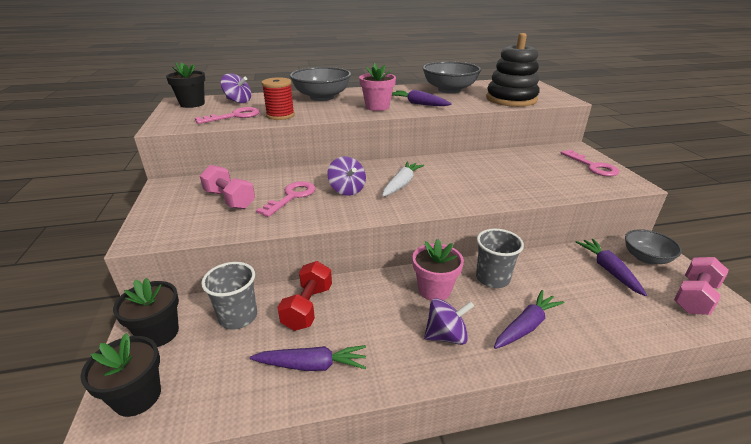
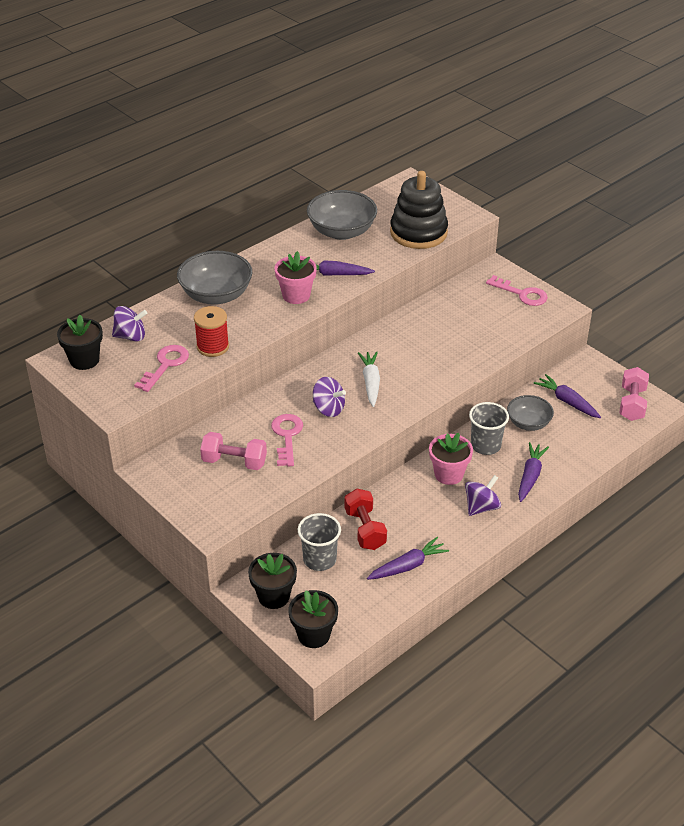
camera: 30 degrees left, 10 degrees up
(646, 258) = (590, 377): grey bowl -> grey bowl (528, 423)

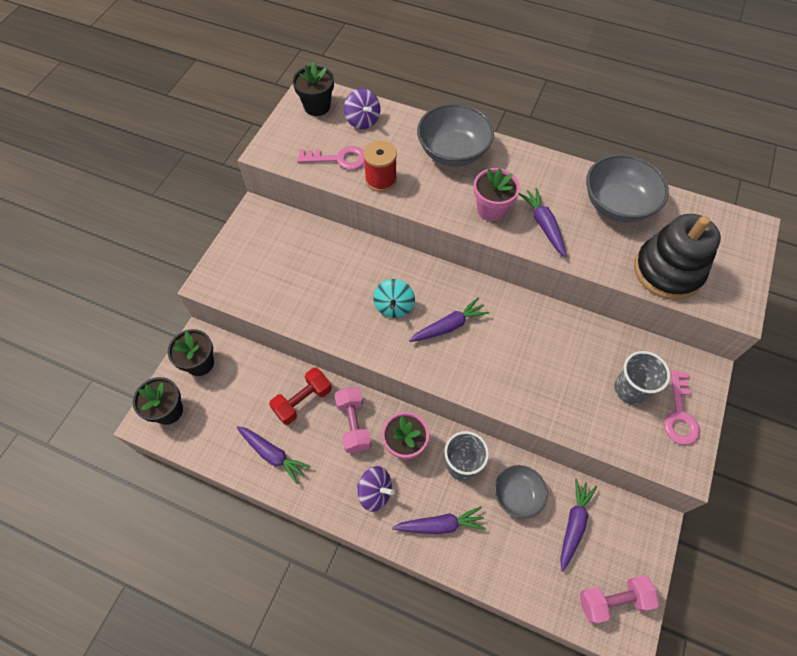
camera: 65 degrees right, 20 degrees up
(234, 462) = (292, 265): pink dumbbell -> pink dumbbell (353, 424)
(287, 436) = (342, 289): pink key -> none
(319, 559) = (253, 380): grey cup -> grey cup (630, 389)
(328, 409) = (394, 306): purple spinning top -> turquoise spinning top
(370, 382) = (449, 326): white carrot -> purple carrot

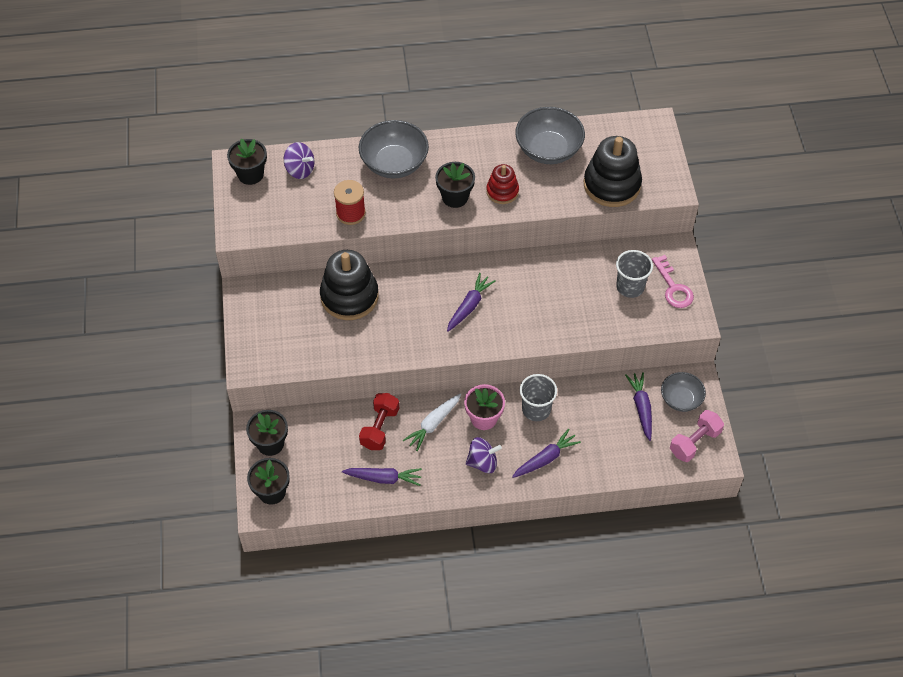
camera: 30 degrees left, 5 degrees down
(338, 159) = (303, 212): pink key -> none
(343, 261) = (349, 296): none -> black stacking toy
(353, 424) = (433, 424): pink dumbbell -> white carrot
(394, 306) = (416, 312): turquoise spinning top -> none
(491, 209) = (455, 197): pink flower pot -> black flower pot
(517, 495) = (590, 409): grey bowl -> grey bowl (681, 399)
(543, 225) = (502, 191): purple carrot -> red stacking toy

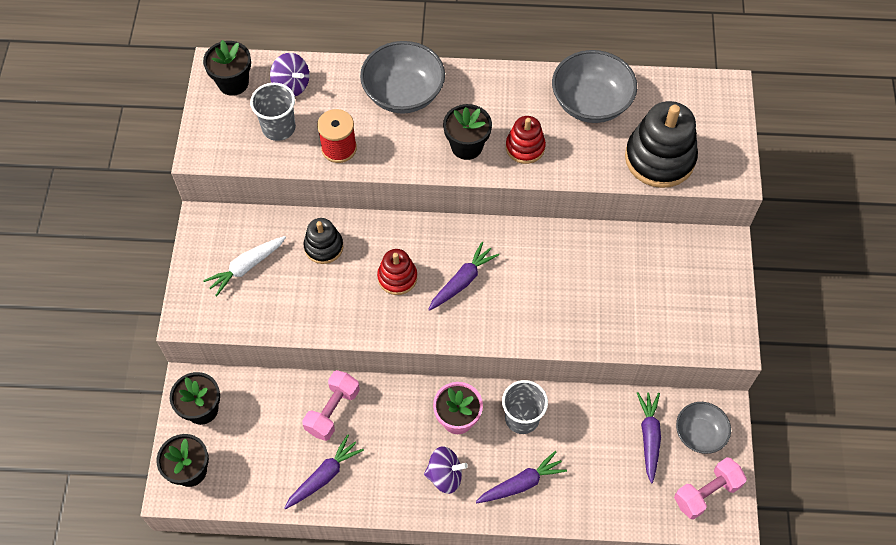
camera: 10 degrees right, 5 degrees up
(349, 296) = (324, 247): black stacking toy -> black stacking toy, size x0.56
(379, 428) = (332, 411): red dumbbell -> pink dumbbell
(384, 478) = (324, 476): purple carrot -> purple carrot turned 60 degrees counterclockwise
(415, 311) = (397, 277): none -> red stacking toy
(433, 424) = (396, 416): white carrot -> white carrot (246, 267)
(630, 287) = (661, 287): grey cup -> grey cup (279, 128)
(673, 287) = (713, 296): pink key -> none

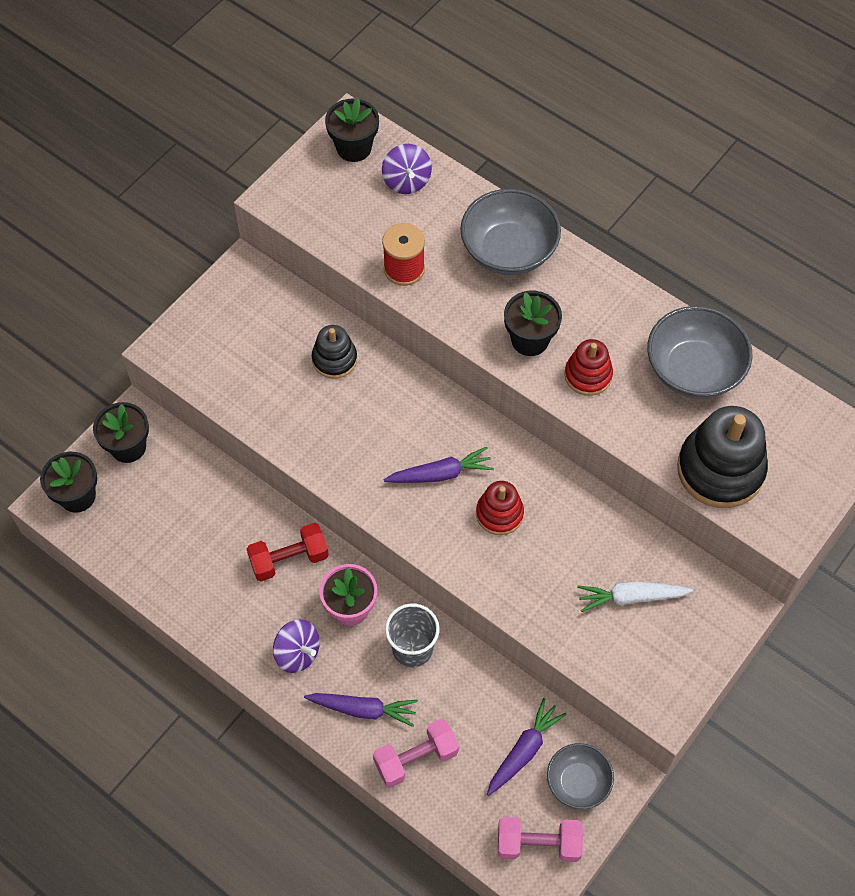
camera: 35 degrees right, 0 degrees up
(246, 267) = (249, 335): white carrot -> white carrot (631, 597)
(279, 128) = (363, 216): grey cup -> none
(324, 476) = (188, 579): purple carrot -> none
(332, 411) = (241, 524): pink dumbbell -> pink dumbbell (416, 758)
(387, 413) = (289, 559): none -> red dumbbell
(397, 277) = (381, 431): red stacking toy -> red stacking toy (499, 514)

